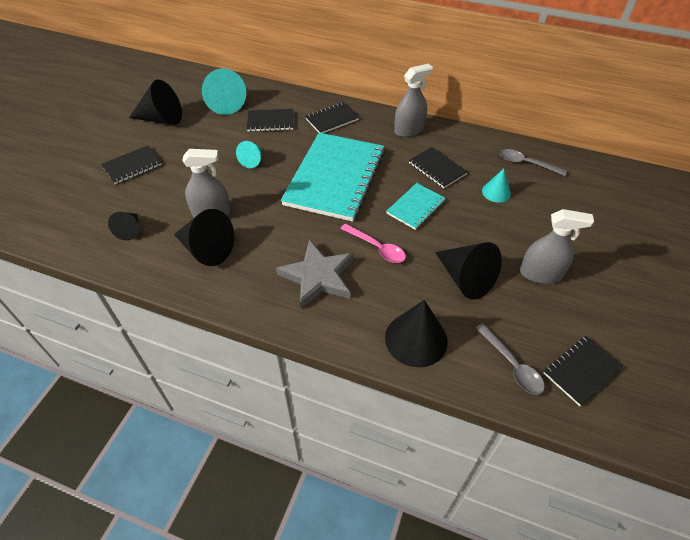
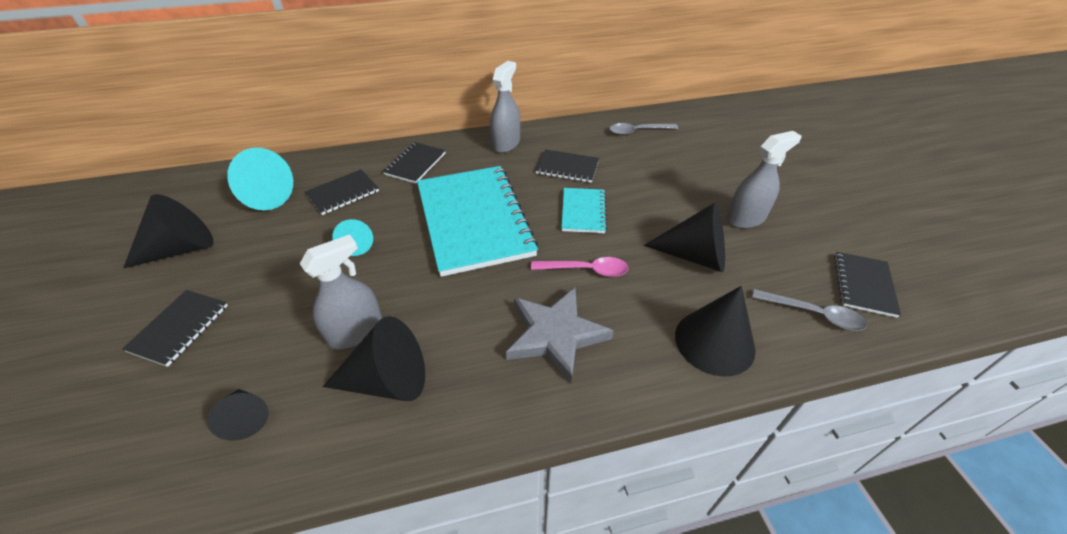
camera: 35 degrees left, 5 degrees down
(496, 192) = (639, 166): turquoise cone -> none

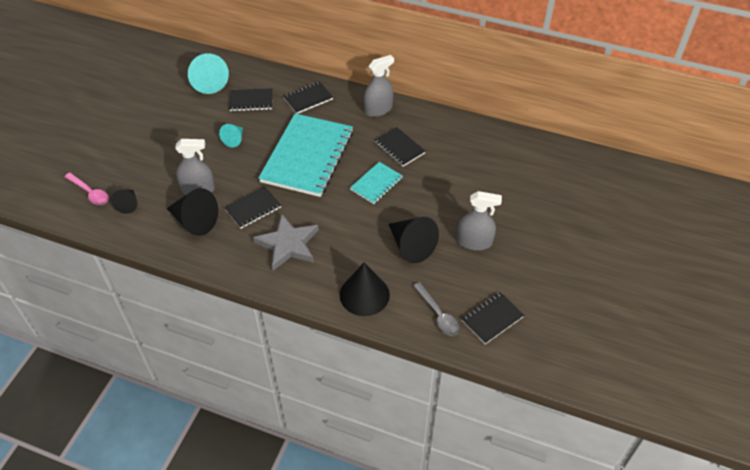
camera: 35 degrees right, 5 degrees up
(179, 328) = (126, 145): black notebook -> black notebook (253, 208)
(181, 249) = (150, 98): black cone -> none
(586, 270) = (339, 220): pink spoon -> pink spoon (90, 193)
(637, 131) = (480, 143): grey spoon -> none

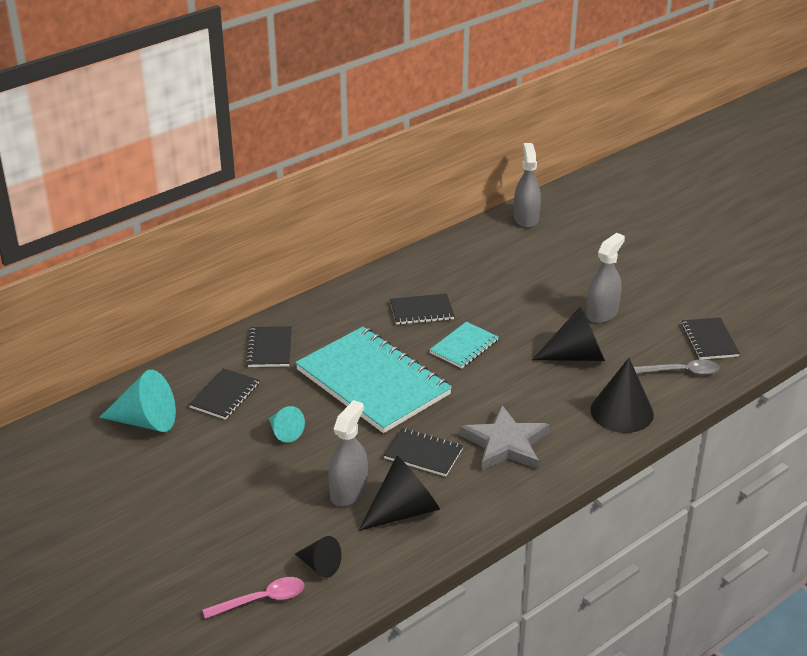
camera: 60 degrees left, 15 degrees down
(253, 208) = (423, 454): black notebook -> black notebook turned 60 degrees counterclockwise
(376, 184) = (464, 347): turquoise notebook -> turquoise notebook turned 60 degrees clockwise
(378, 109) = (343, 303): grey spray bottle -> grey spray bottle (526, 218)

